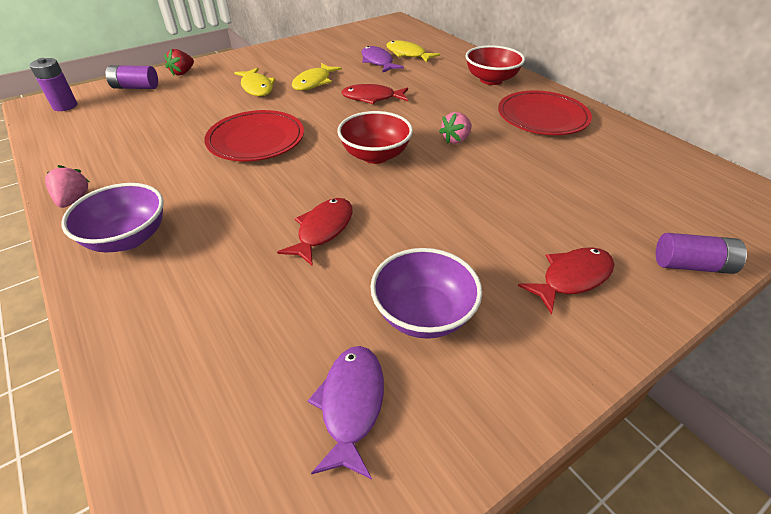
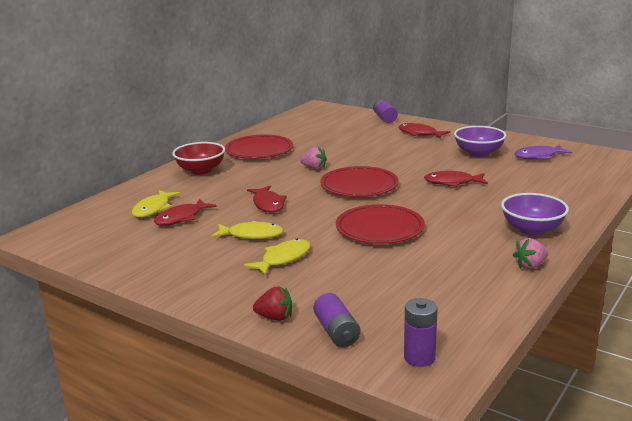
camera: 110 degrees left, 20 degrees down
(375, 155) = (359, 186): red bowl -> red plate
(378, 62) = (181, 218): purple fish -> red fish

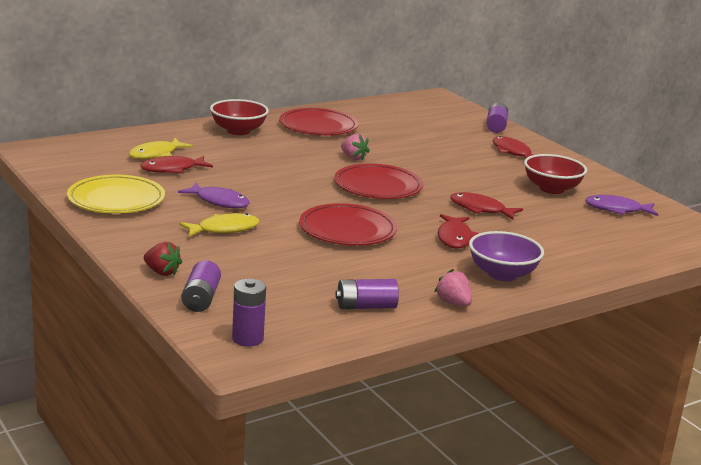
camera: 20 degrees right, 0 degrees up
(161, 260) = (116, 199): none -> yellow plate
(252, 235) = (219, 201): yellow fish -> purple fish
(268, 204) = (266, 179): red fish -> red fish (455, 238)
(473, 291) = (366, 306): none -> purple battery
(478, 153) = (551, 189): purple bowl -> red bowl
(530, 265) = (453, 303): pink strawberry -> pink strawberry turned 60 degrees clockwise

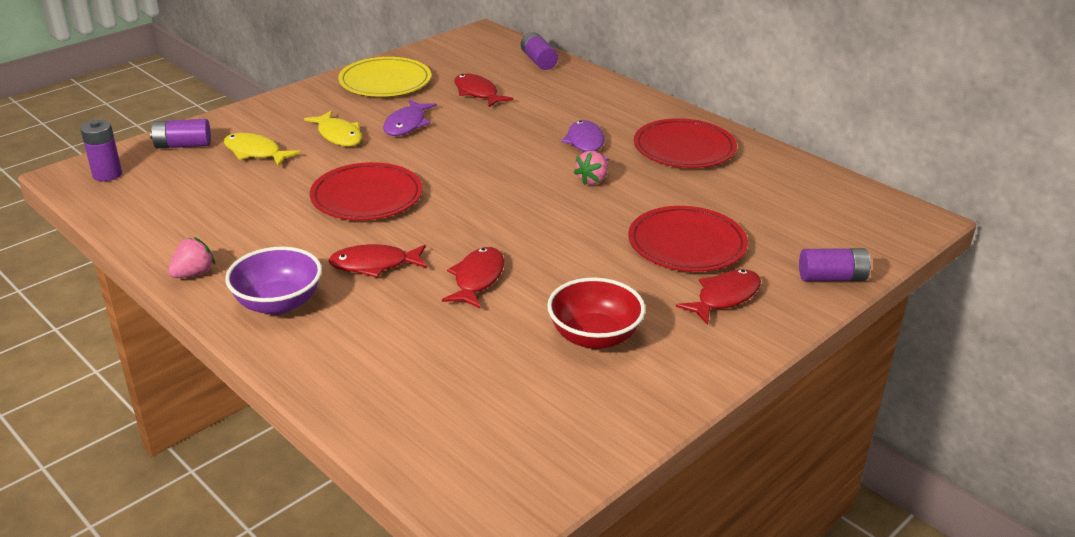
camera: 80 degrees right, 10 degrees up
(156, 154) = (512, 80): yellow fish -> yellow fish (255, 152)
(162, 272) = (233, 122): red strawberry -> none
(238, 131) = (620, 108): red bowl -> none
(366, 306) = (178, 224): purple battery -> purple battery (538, 61)
(378, 186) = (508, 203): red plate -> red plate (687, 244)
(617, 209) = (549, 402): purple fish -> purple fish (585, 144)

